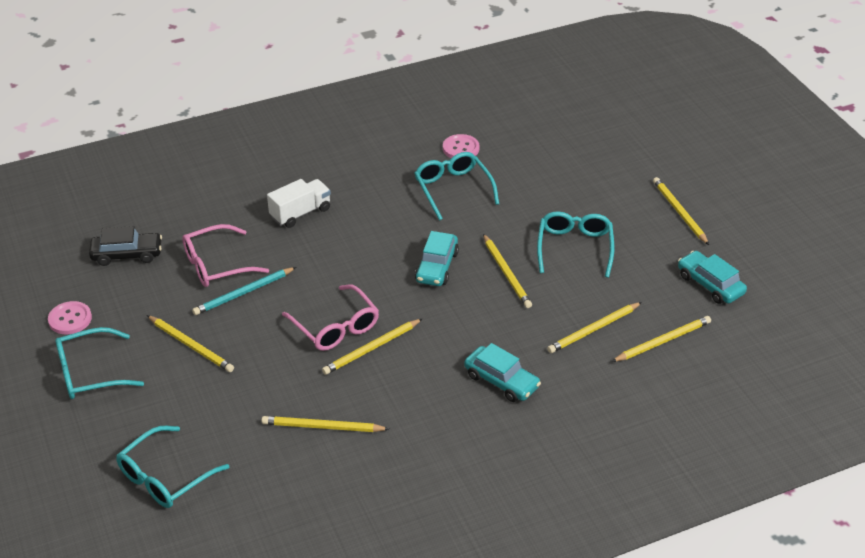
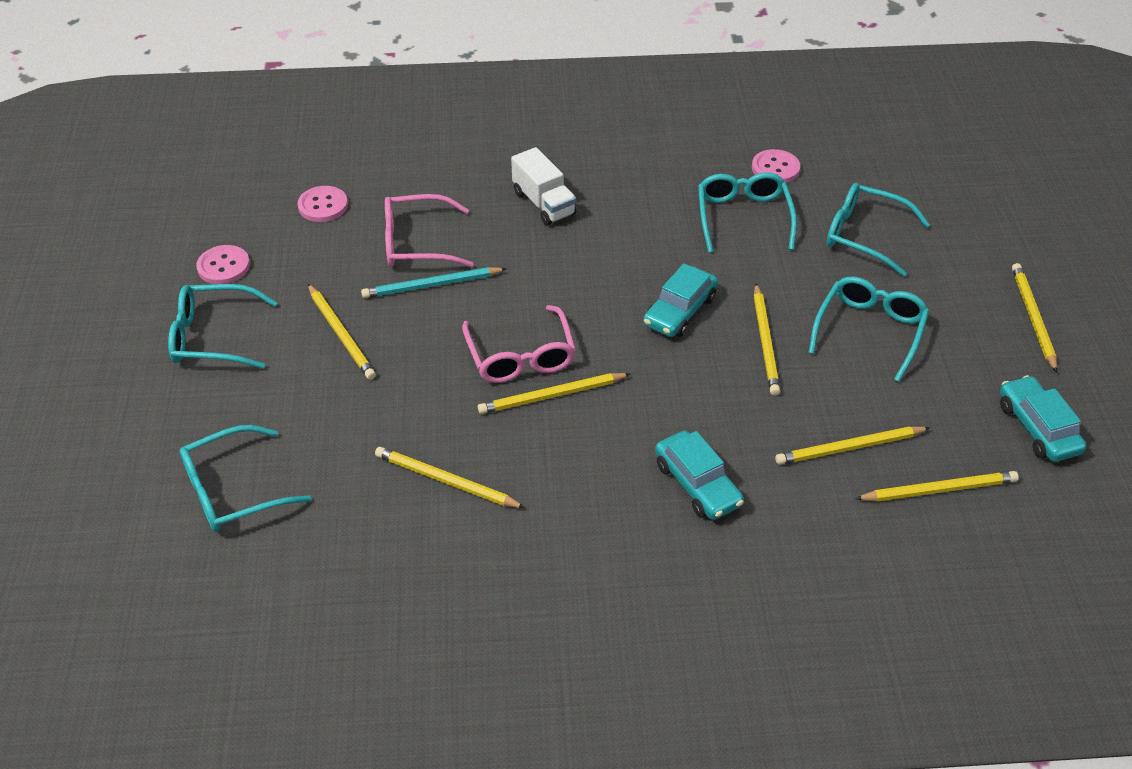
camera: 20 degrees right, 5 degrees up
(127, 254) = (323, 205): black car -> pink button
(300, 213) = (543, 203): white truck -> white truck turned 75 degrees clockwise
(543, 182) = (864, 235): none -> turquoise glasses

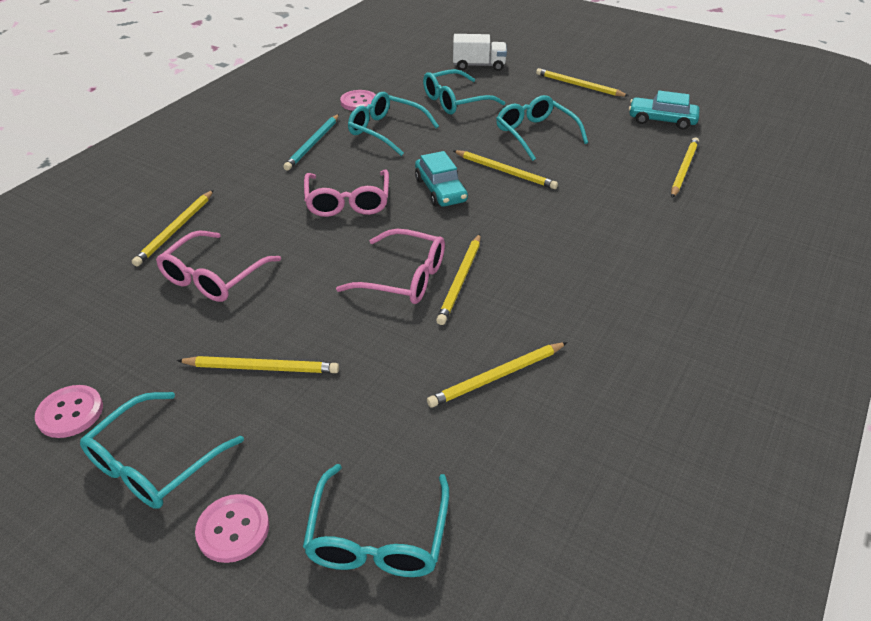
camera: 55 degrees left, 5 degrees down
(323, 205) = (91, 311): pink button -> pink button (233, 529)
(432, 285) = (272, 289): turquoise pencil -> turquoise pencil (313, 144)
(543, 203) = (261, 198): white truck -> white truck (479, 66)
(594, 260) = (348, 202): none -> pink glasses
(697, 484) = (606, 253): turquoise car -> none
(850, 448) = (625, 182): yellow pencil -> yellow pencil (176, 229)

